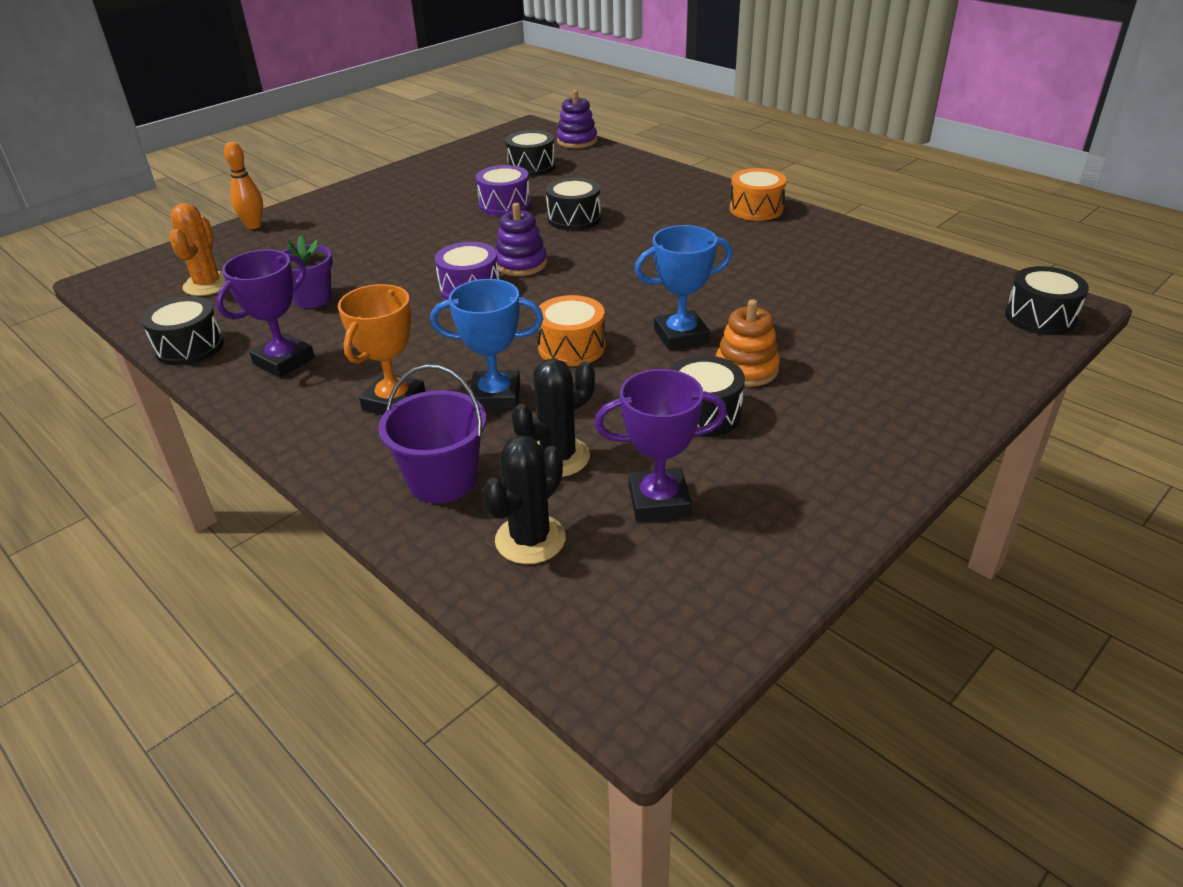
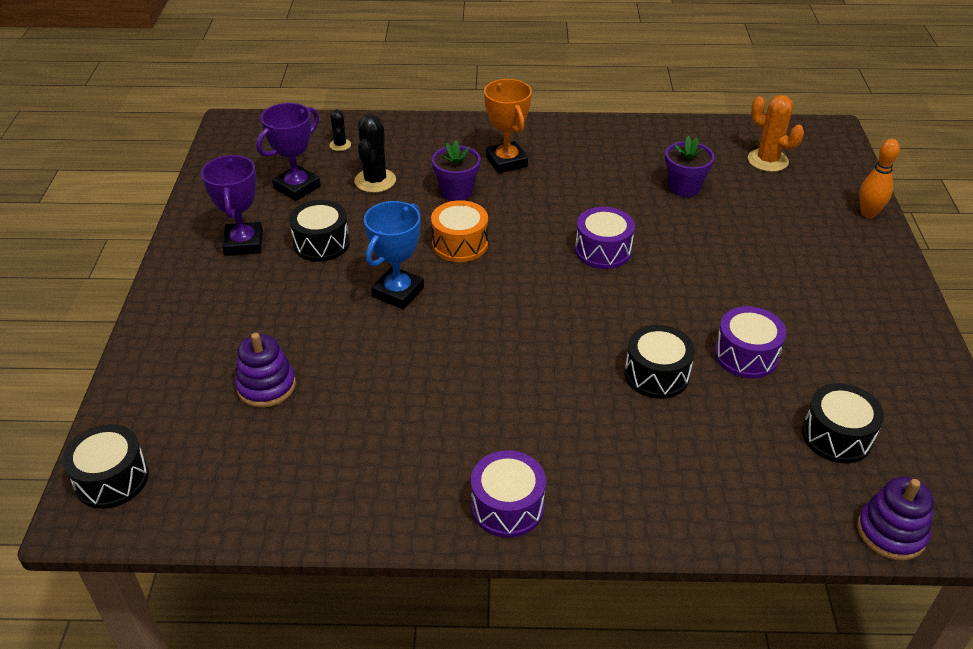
camera: 135 degrees right, 5 degrees up
(189, 347) = (676, 128): black drum -> none
(284, 361) = (610, 149): purple trophy -> purple trophy (243, 243)
(442, 480) = (417, 145): purple bucket -> none
(495, 397) = (456, 192): blue trophy -> purple flower pot
(521, 264) = (608, 293): purple stacking toy -> purple stacking toy (266, 386)
(530, 539) = (340, 145): black cactus -> black cactus, size x0.55
(746, 369) = (324, 289): orange stacking toy -> none
(756, 209) = (507, 506): orange drum -> purple drum

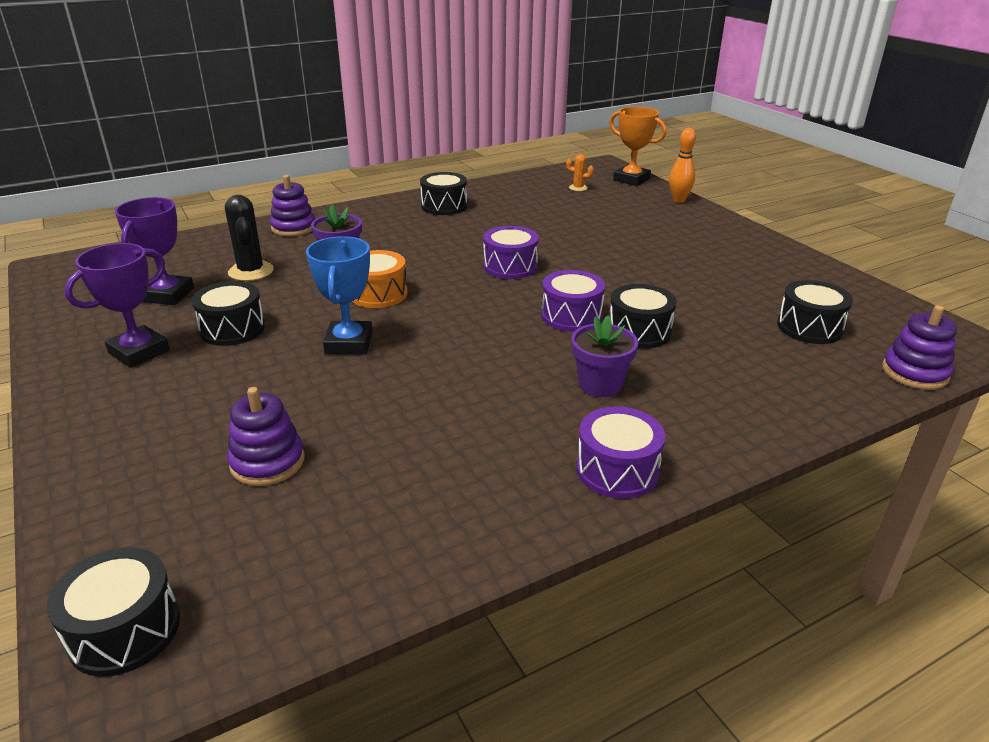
camera: 30 degrees left, 10 degrees down
(243, 243) = (139, 352): purple trophy -> purple trophy turned 75 degrees clockwise
(340, 145) = (190, 255): black cactus -> none
(444, 135) = (293, 228): none -> purple stacking toy
(506, 161) = (368, 232): orange trophy -> orange trophy (631, 179)
(603, 147) = (444, 206): none -> black drum
(684, 187) = (533, 215): purple flower pot -> purple flower pot (600, 385)
(746, 355) = (691, 299): purple drum -> purple drum (571, 316)
(767, 160) = (578, 188): orange cactus -> orange cactus, size x0.55

